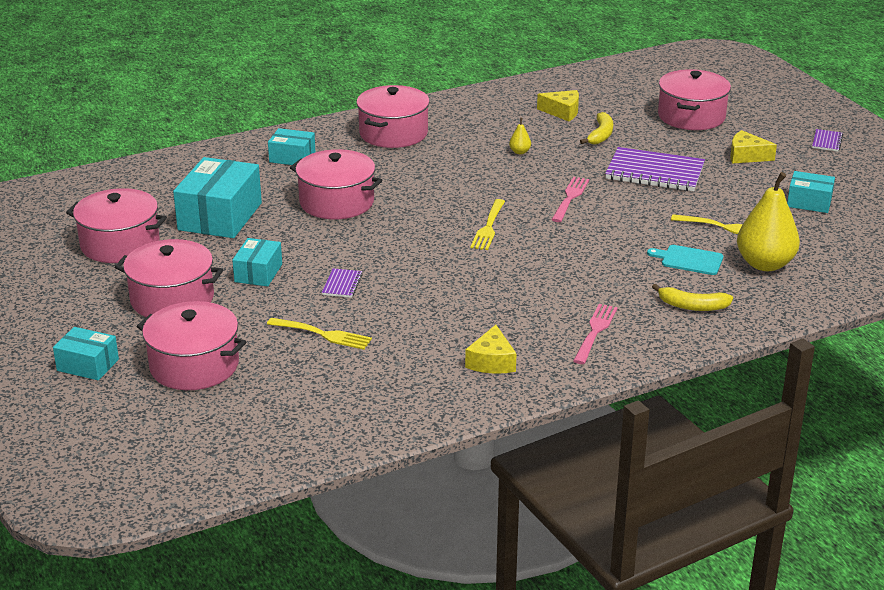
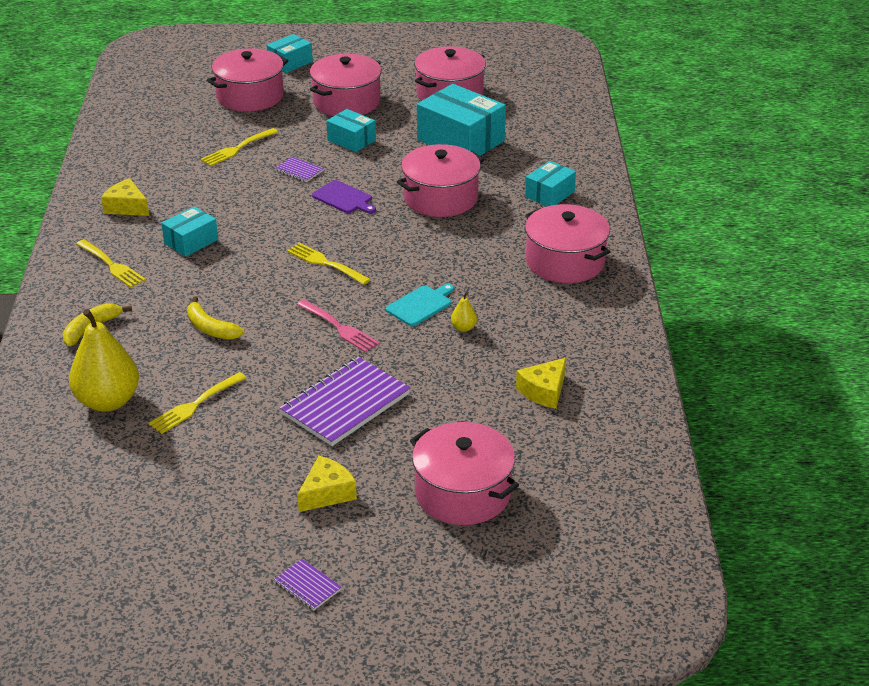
camera: 115 degrees right, 5 degrees up
(375, 247) = (344, 198): none -> purple cutting board
(595, 332) = (111, 265): pink fork -> yellow fork
(601, 135) = (463, 398): yellow banana -> yellow banana (210, 328)
(689, 260) = (161, 357): turquoise cutting board -> turquoise cutting board (421, 305)
(809, 202) = (185, 492): turquoise box -> turquoise box (191, 241)

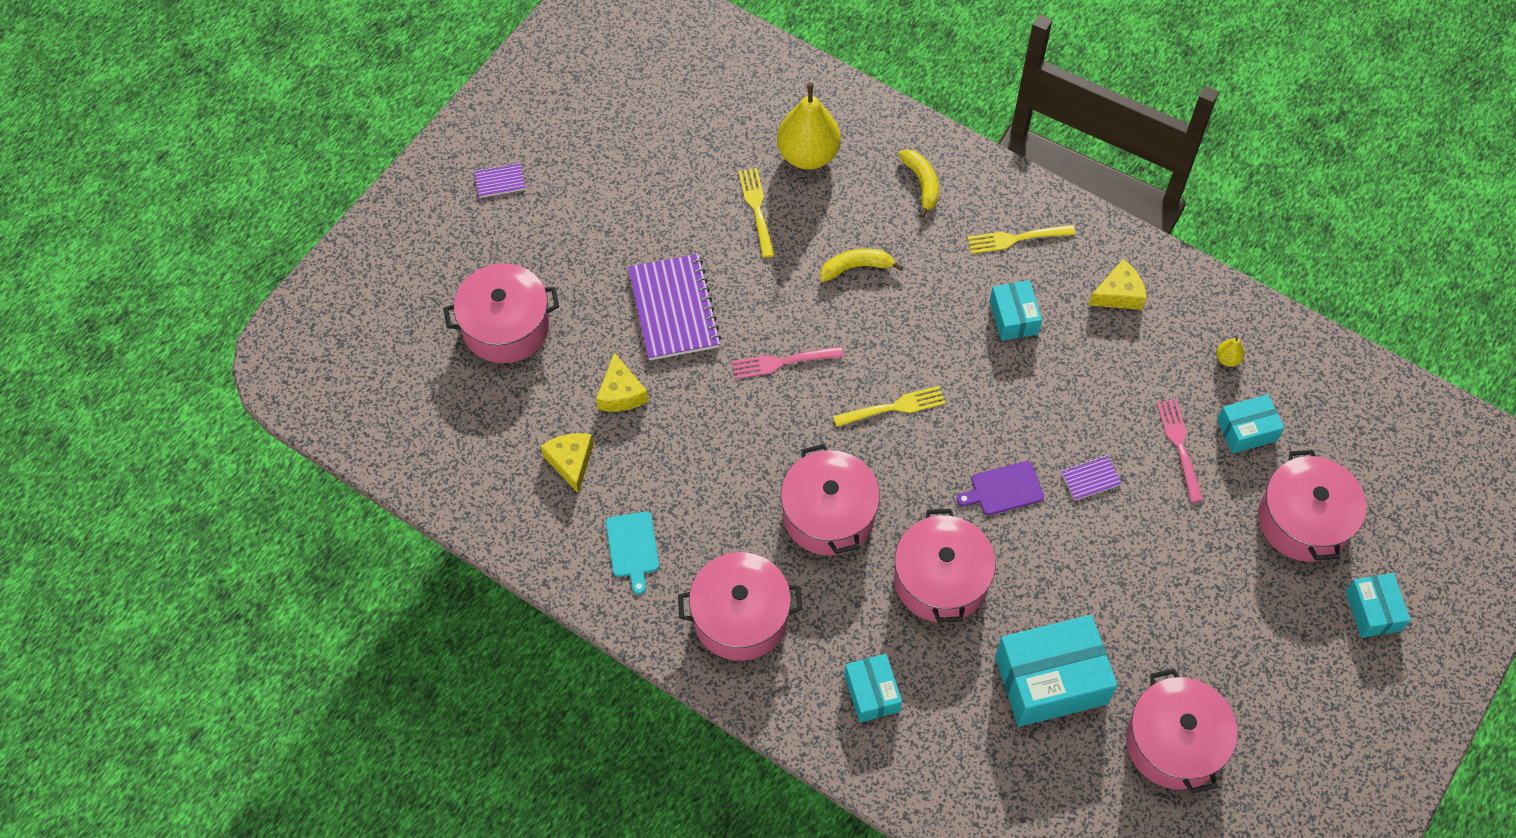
camera: 125 degrees right, 25 degrees up
(238, 148) = (1180, 446): yellow fork -> pink fork
(327, 493) = (581, 241): yellow cheese -> yellow cheese (620, 393)
(346, 102) = (1225, 615): pink pot -> pink pot (828, 514)
(351, 140) = (1126, 567): turquoise box -> turquoise box (1246, 430)
(421, 305) = (766, 445): turquoise cutting board -> turquoise cutting board (633, 548)
(463, 328) = (705, 458): yellow pear -> yellow pear (1227, 359)

